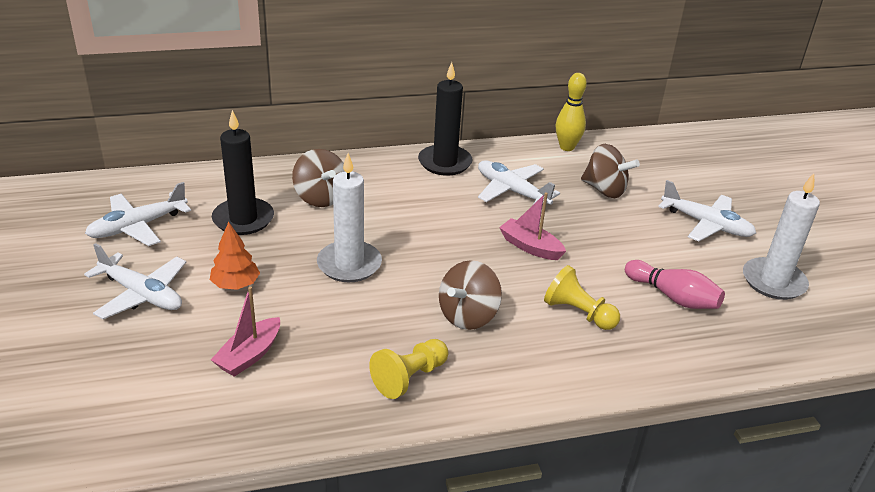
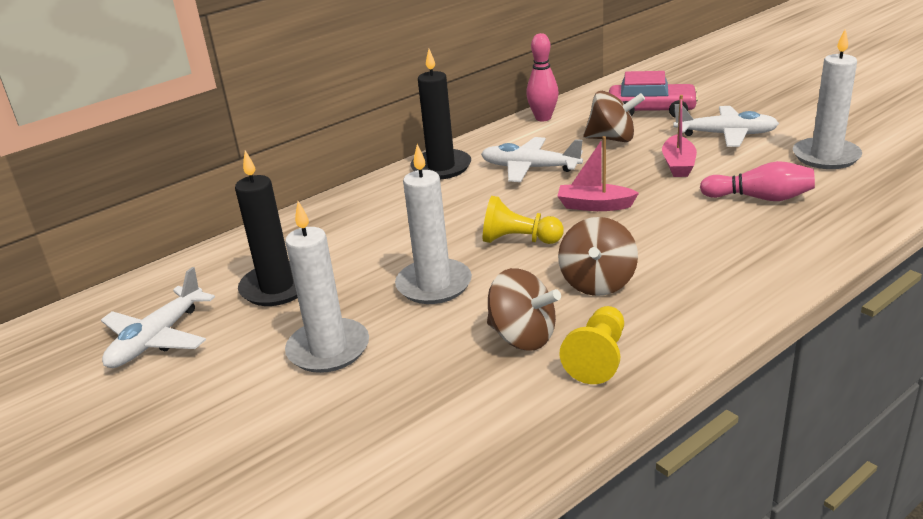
camera: 20 degrees left, 5 degrees down
(142, 294) = (226, 401): white plane -> none
(236, 284) = (328, 349): orange tree -> white candle
(249, 355) = (410, 408): pink boat -> pink boat (678, 165)
(320, 198) = (343, 239): brown spinning top -> brown spinning top (522, 337)
(567, 147) = (543, 118): yellow bowling pin -> pink bowling pin
(578, 313) = (694, 241): yellow pawn -> yellow pawn (519, 240)
(665, 175) = (651, 110): none -> pink car

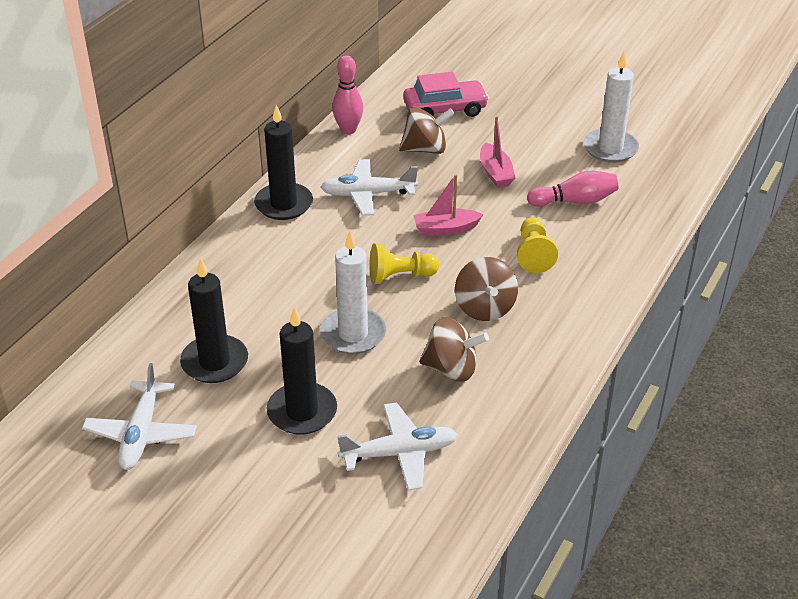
camera: 25 degrees left, 10 degrees up
(328, 349) = (302, 412): white candle -> black candle
(598, 358) = (516, 376): yellow pawn -> yellow pawn (533, 254)
(726, 135) = (522, 132): white plane -> white plane (400, 453)

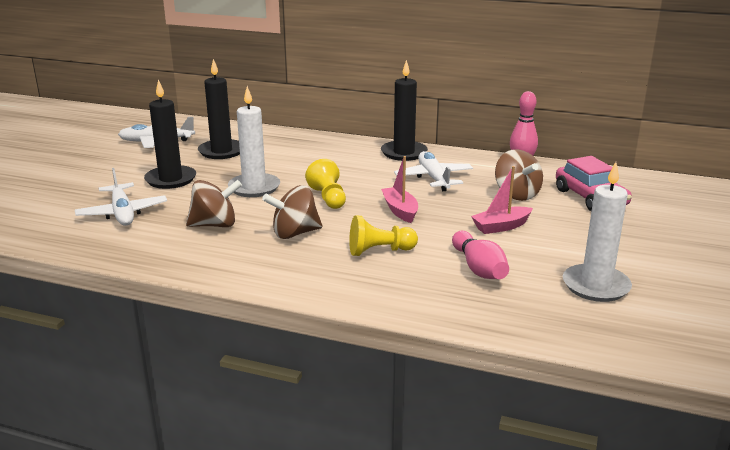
camera: 80 degrees right, 15 degrees down
(451, 369) = (215, 225): brown spinning top -> brown spinning top turned 105 degrees counterclockwise

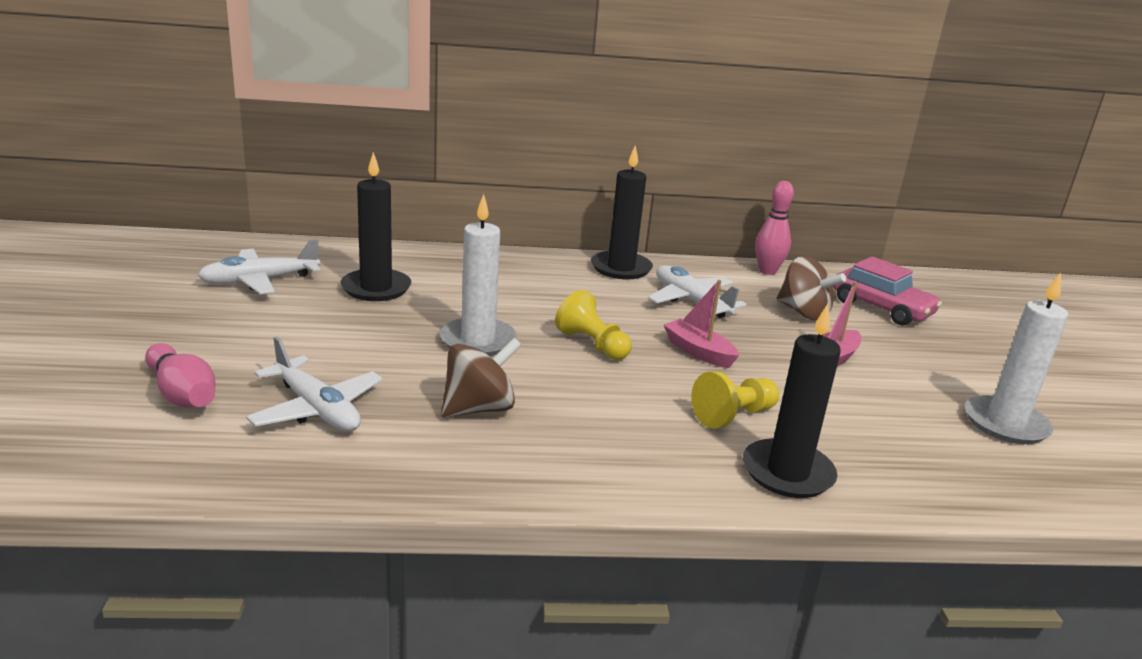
camera: 25 degrees left, 0 degrees up
(171, 179) = (341, 342): black candle -> black candle (787, 473)
(294, 233) = (602, 405): brown spinning top -> none
(479, 268) = (868, 421): pink bowling pin -> pink bowling pin (182, 394)

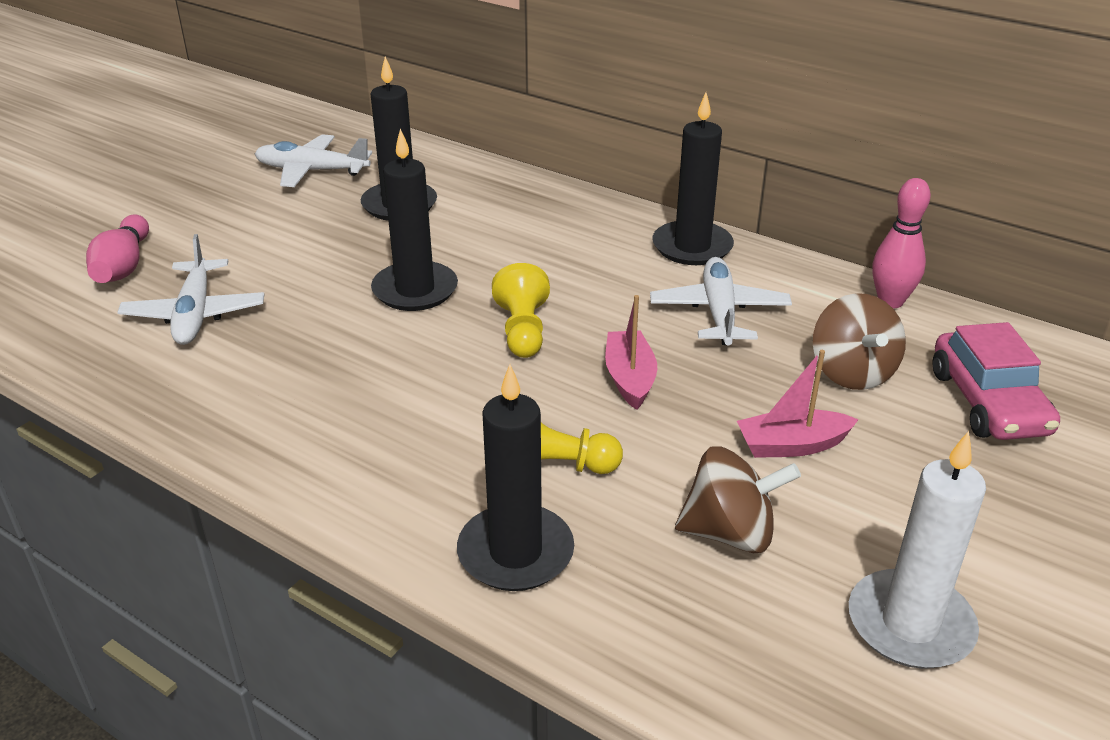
camera: 40 degrees right, 10 degrees up
(478, 341) = (415, 290): white candle -> black candle
(479, 408) = (319, 362): brown spinning top -> brown spinning top (730, 533)

